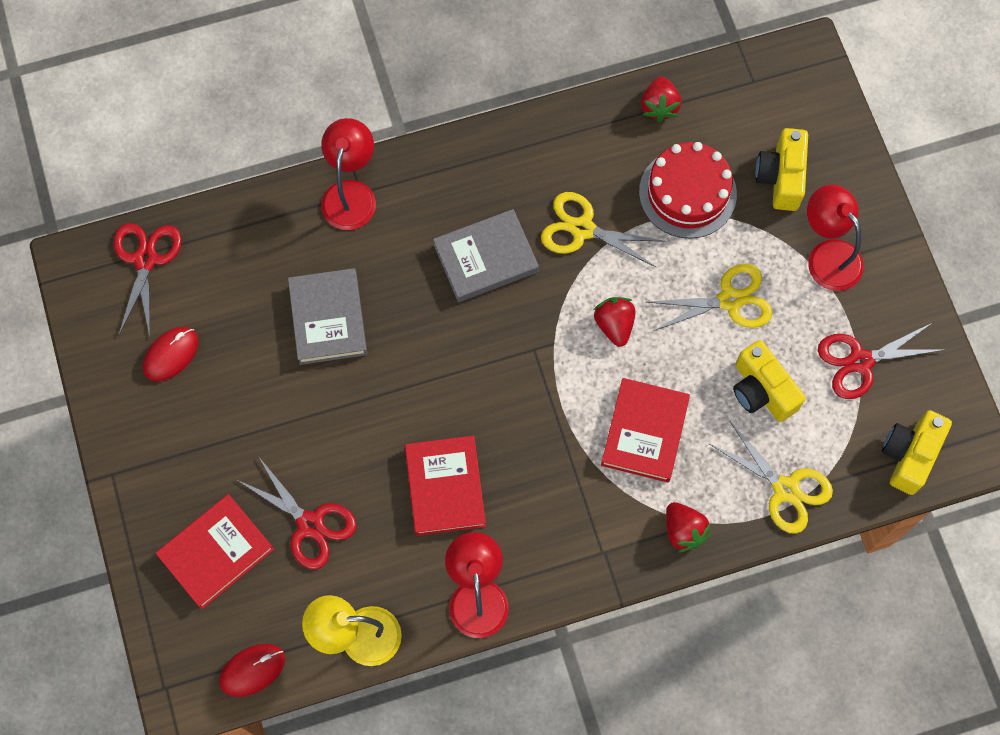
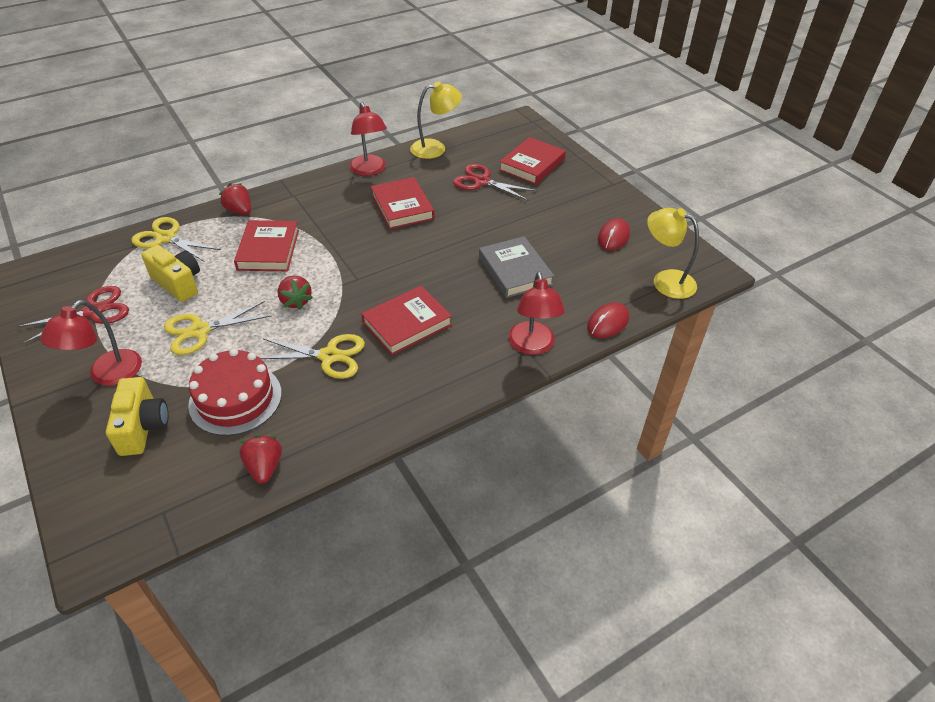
camera: 165 degrees right, 25 degrees down
(146, 259) = (665, 280): red scissors -> yellow lamp
(252, 670) = (489, 131): red mouse -> red mouse (607, 323)
(485, 258) = (407, 324): grey book -> red book
(827, 255) = (108, 375): red lamp -> red lamp turned 75 degrees clockwise
(909, 455) = (68, 267): yellow camera -> none

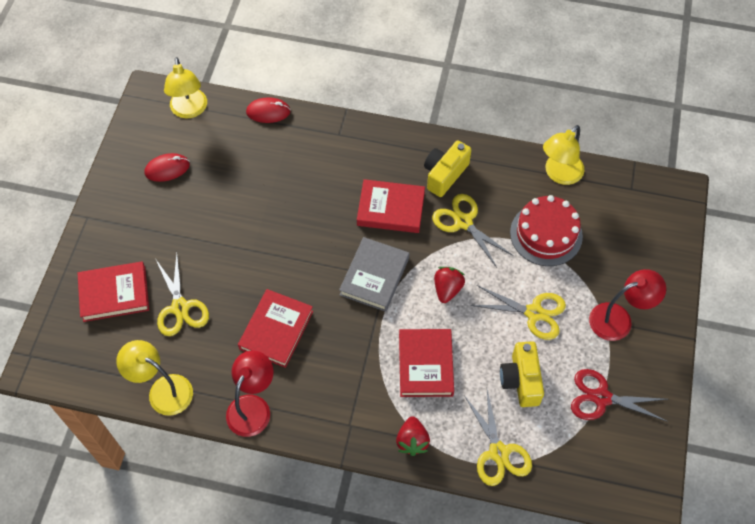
camera: 135 degrees left, 15 degrees up
(143, 427) = (615, 255): yellow camera -> yellow camera (444, 174)
(264, 467) = (559, 174): red strawberry -> yellow lamp
(268, 250) = (425, 365): red book -> red book turned 45 degrees counterclockwise
(482, 181) = (180, 308): red scissors -> yellow scissors
(515, 271) = (271, 195): grey book -> grey book (374, 276)
(532, 346) = (333, 132): red lamp -> none

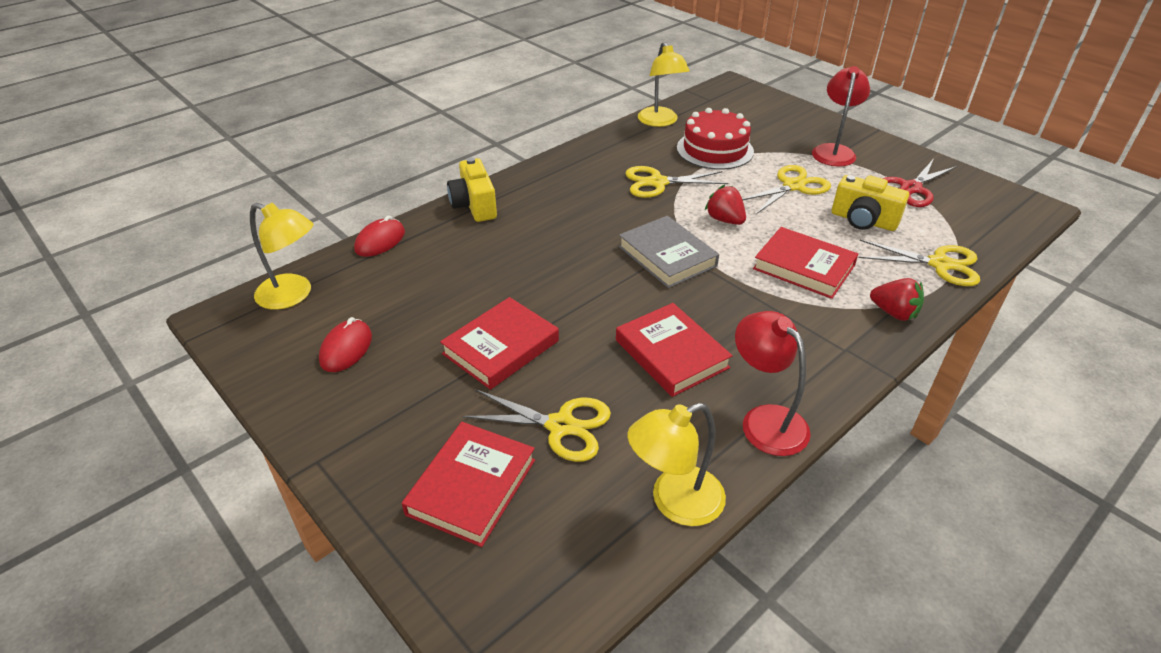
camera: 55 degrees left, 20 degrees down
(391, 209) = (597, 215): red book -> red book (501, 347)
(444, 174) = (594, 172): yellow camera -> yellow camera (474, 205)

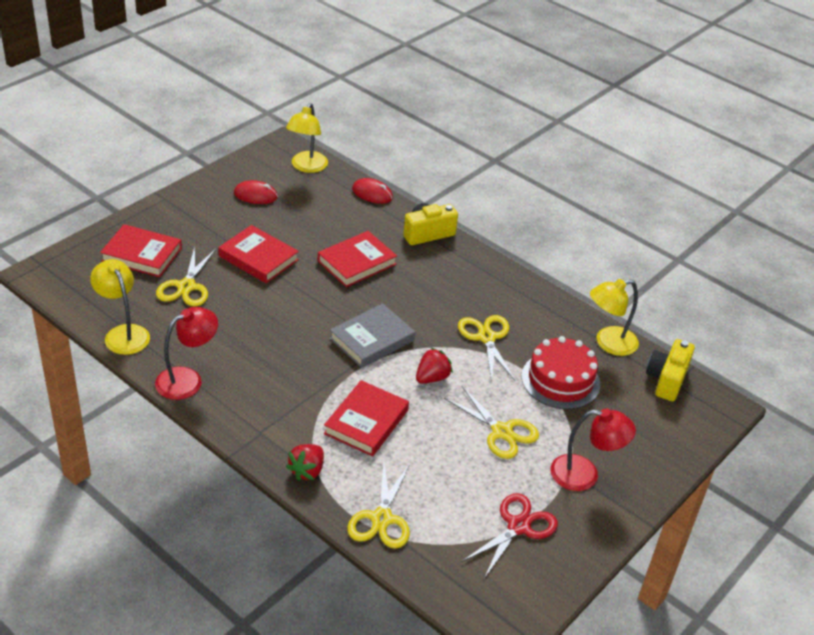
camera: 80 degrees right, 0 degrees up
(671, 354) = (253, 337): red book -> red book (357, 263)
(863, 220) = (448, 475): yellow camera -> yellow camera (666, 380)
(910, 188) = (518, 526): red scissors -> red scissors turned 90 degrees clockwise

